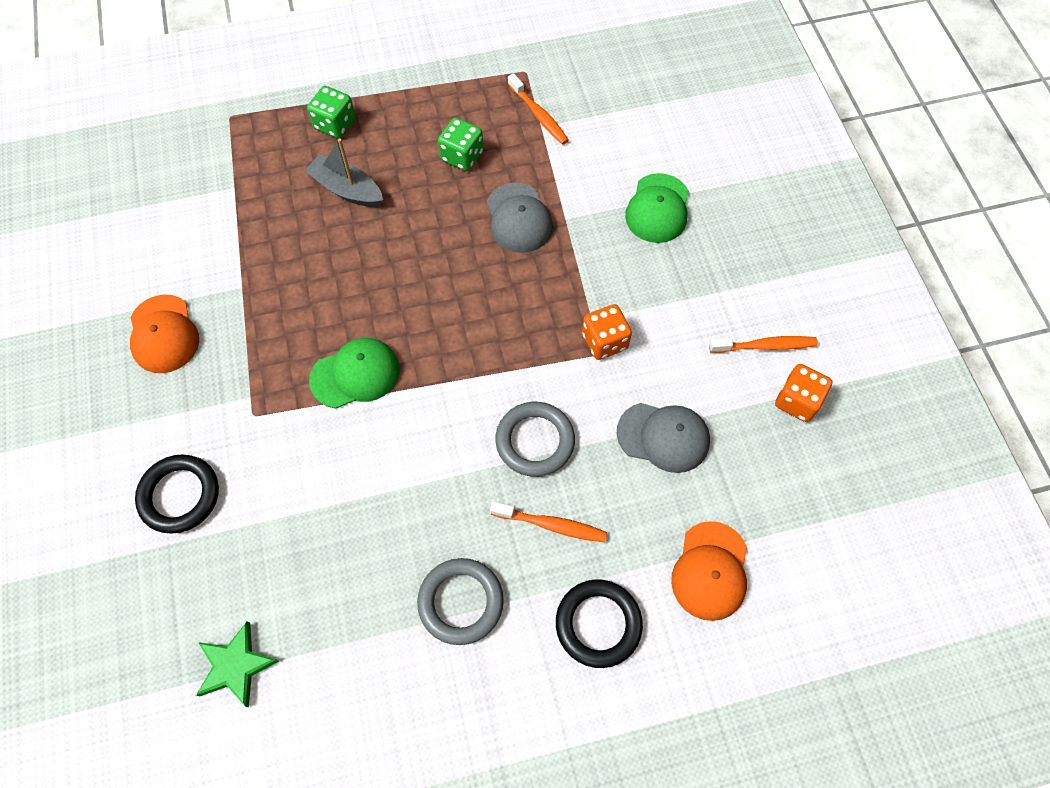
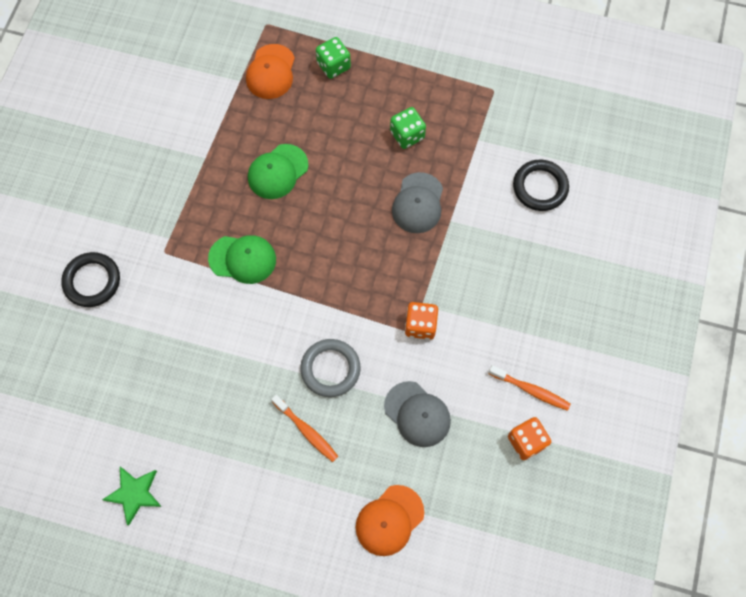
camera: 30 degrees right, 5 degrees up
(163, 334) = (139, 165): orange cap -> orange cap (271, 72)
(236, 666) = (67, 408): green star -> green star (134, 494)
(347, 189) = (313, 120): grey boat -> none
(461, 602) = (220, 447): grey ring -> none
(539, 115) = (482, 130): orange toothbrush -> none
(598, 624) = (296, 511): black ring -> black ring (540, 187)
(658, 208) = (522, 247): green cap -> green cap (277, 172)

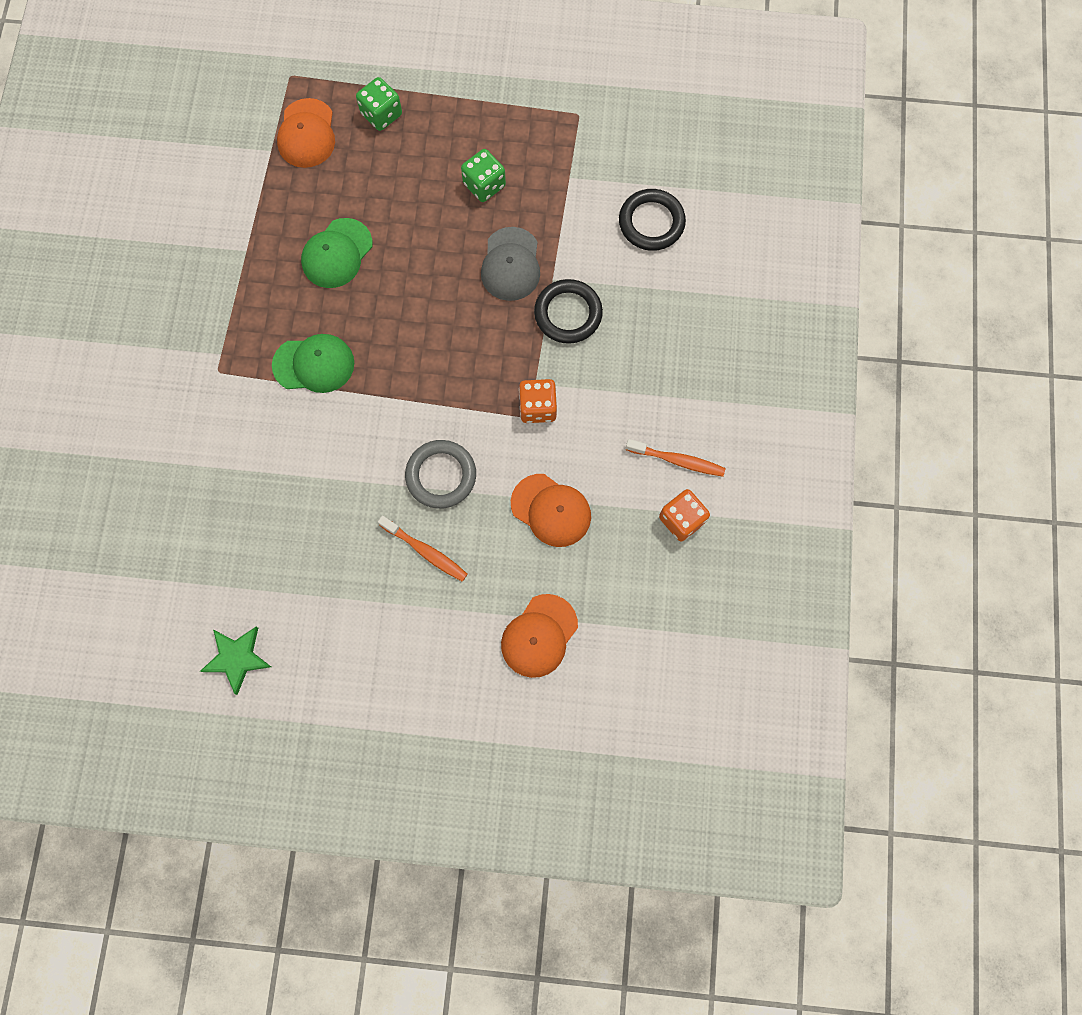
camera: 10 degrees left, 5 degrees up
(92, 281) = (138, 420): black ring -> black ring (568, 314)
(417, 414) = (551, 510): grey cap -> orange cap

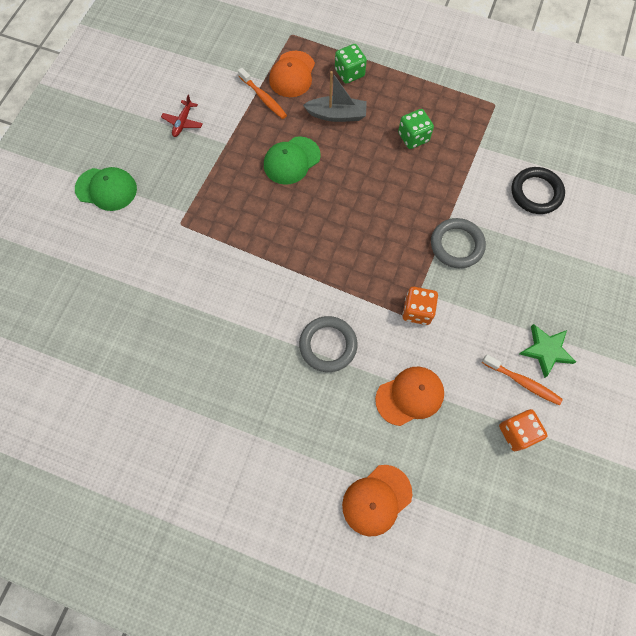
camera: 15 degrees right, 5 degrees down
(181, 235) = (183, 122): none -> red plane
(237, 658) = (127, 450): green star -> green star (546, 350)
(314, 364) = (252, 236): green cap -> green cap (106, 189)
(379, 177) = (337, 115): none -> grey boat
(425, 551) = (300, 403): orange toothbrush -> orange toothbrush (263, 98)
(511, 264) = (420, 198): grey cap -> none
(551, 510) = (410, 396): orange cap -> orange cap turned 75 degrees counterclockwise
(568, 314) = (456, 245): black ring -> grey ring

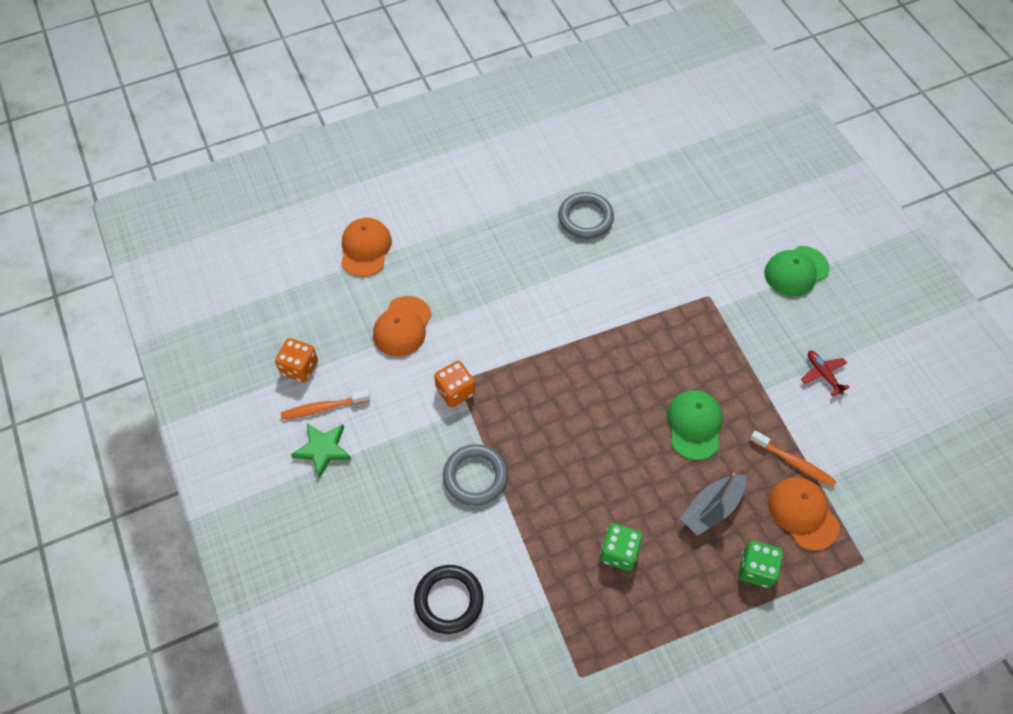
camera: 135 degrees right, 10 degrees down
(263, 98) = (794, 462): orange toothbrush -> orange toothbrush turned 150 degrees counterclockwise
(328, 345) = (497, 309): grey ring -> grey ring (585, 218)

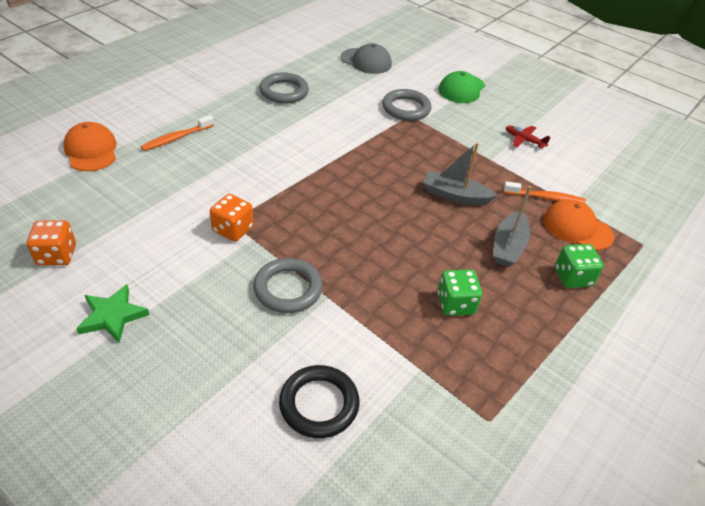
camera: 30 degrees left, 15 degrees down
(323, 408) = (98, 280): orange toothbrush -> orange toothbrush (176, 138)
(402, 326) = (155, 196): orange cap -> none
(694, 425) = (455, 195): green cap -> grey boat
(703, 193) = (366, 61): none -> grey cap
(710, 284) = (406, 108): none -> grey ring

